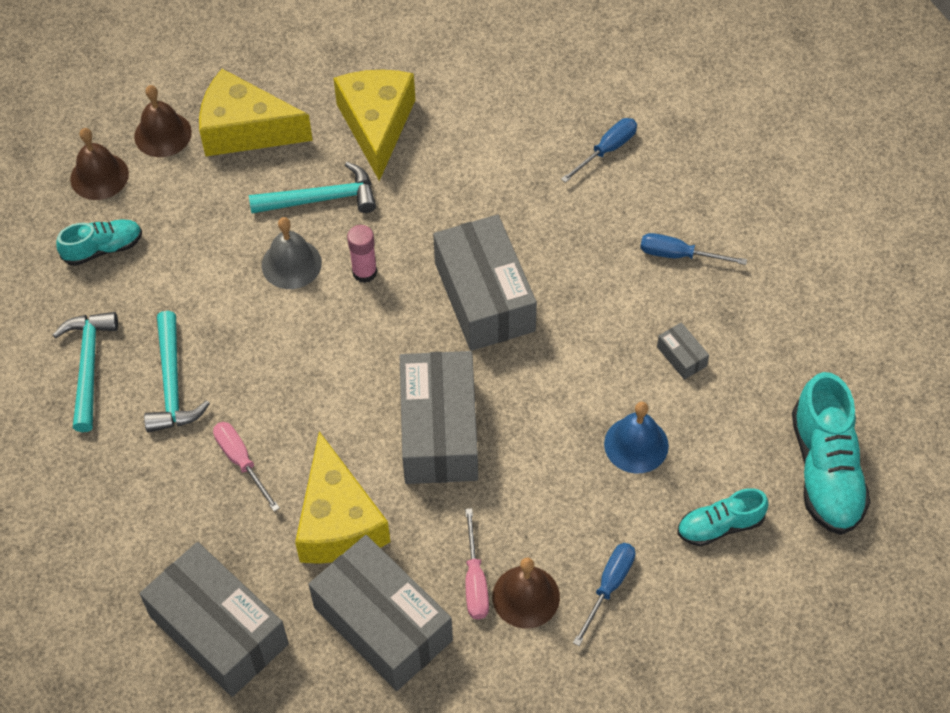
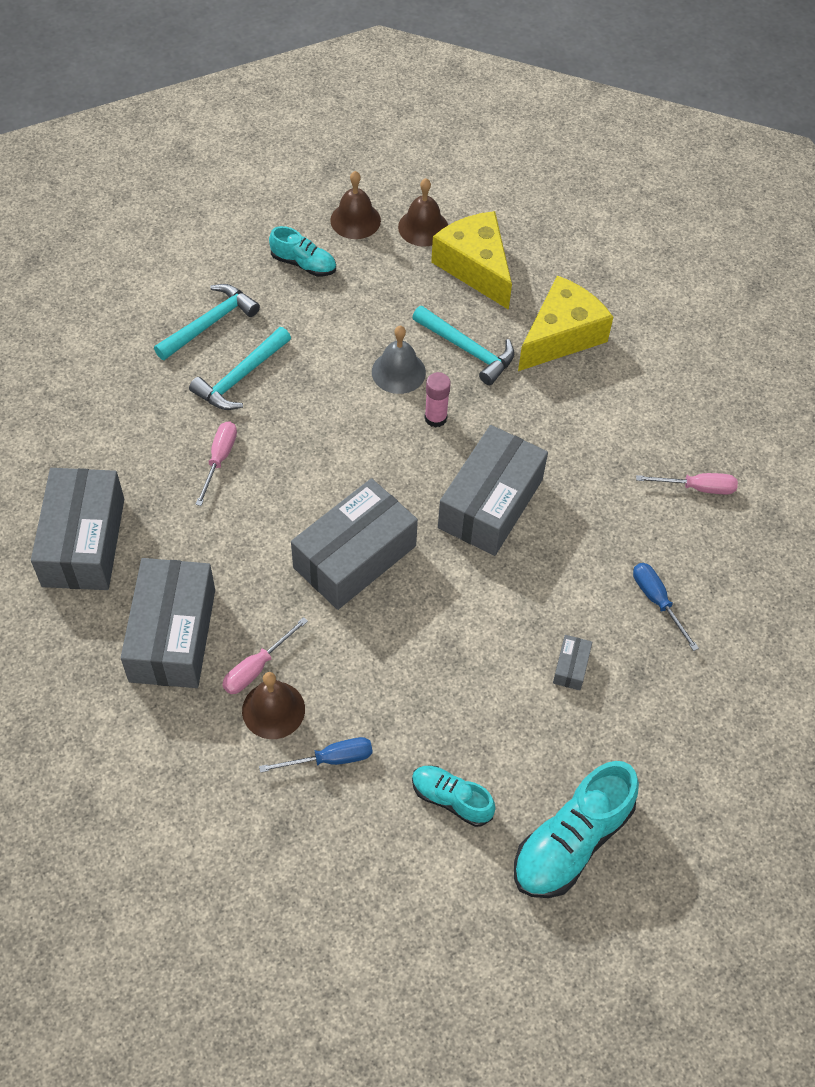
camera: 45 degrees right, 0 degrees up
(338, 521) = (226, 549): yellow cheese -> none
(607, 150) = (697, 488): blue screwdriver -> pink screwdriver
(636, 444) = (465, 691): blue bell -> none

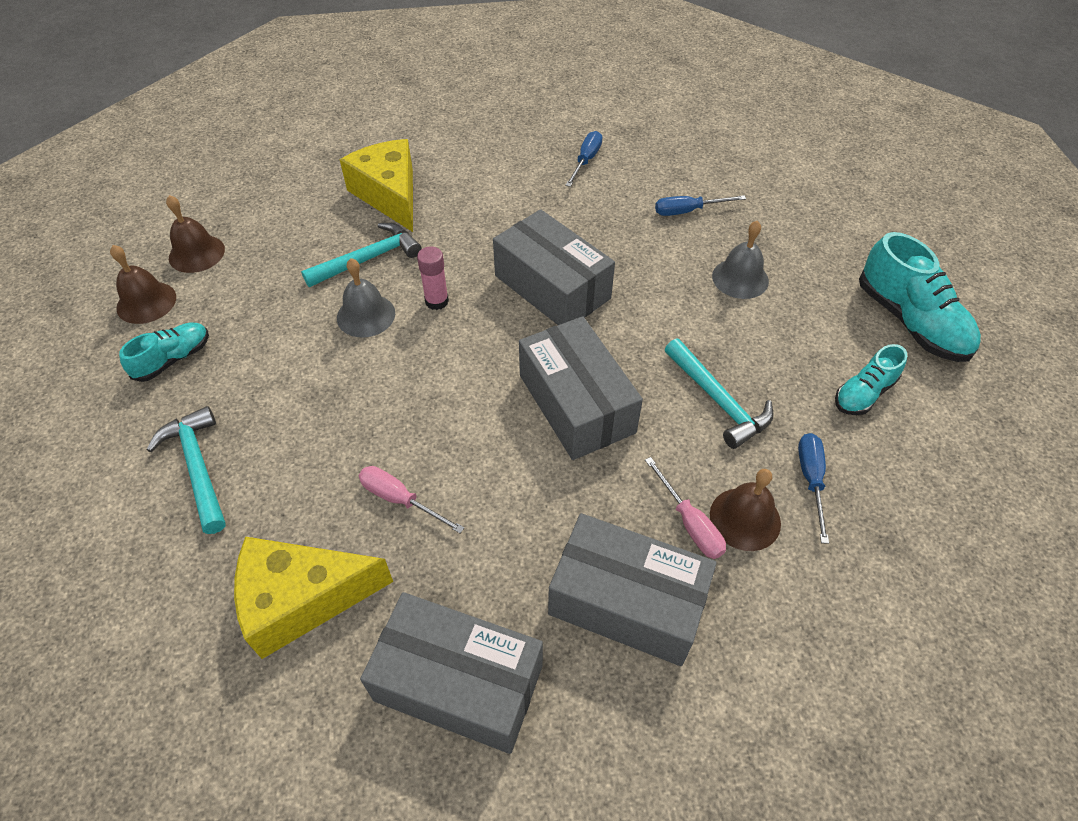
camera: 70 degrees left, 5 degrees down
(240, 377) = (295, 453): turquoise hammer -> turquoise hammer (718, 401)
(475, 267) = (273, 229): yellow cheese -> yellow cheese (302, 599)
(571, 667) = (740, 278): grey box -> grey bell
(697, 488) = (586, 160): pink screwdriver -> blue screwdriver

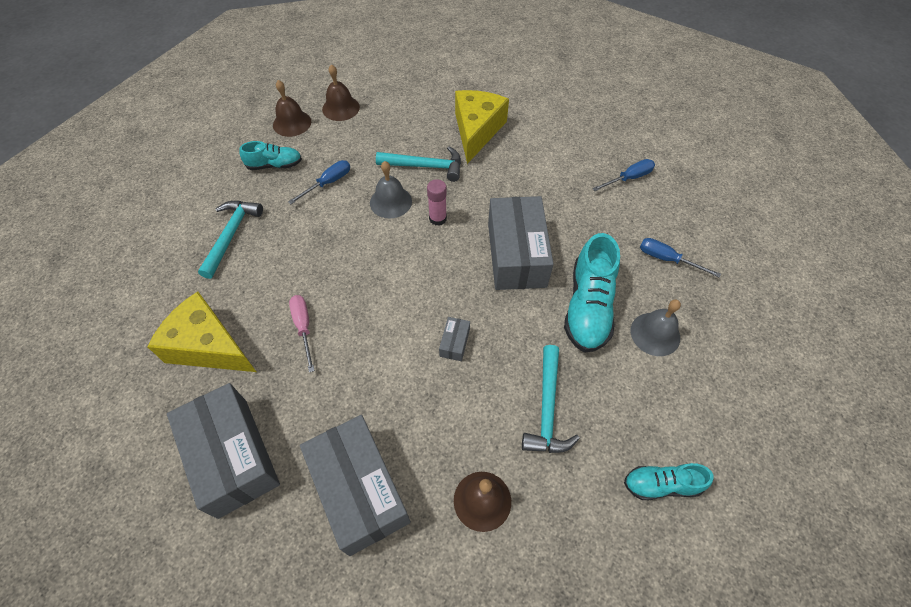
camera: 40 degrees right, 5 degrees up
(576, 403) = (454, 343): grey box -> grey box, size x0.41
(689, 523) = (445, 474): pink screwdriver -> none
(811, 480) = (554, 512): blue screwdriver -> blue screwdriver (328, 183)
(910, 322) = (762, 460): turquoise shoe -> turquoise shoe (588, 307)

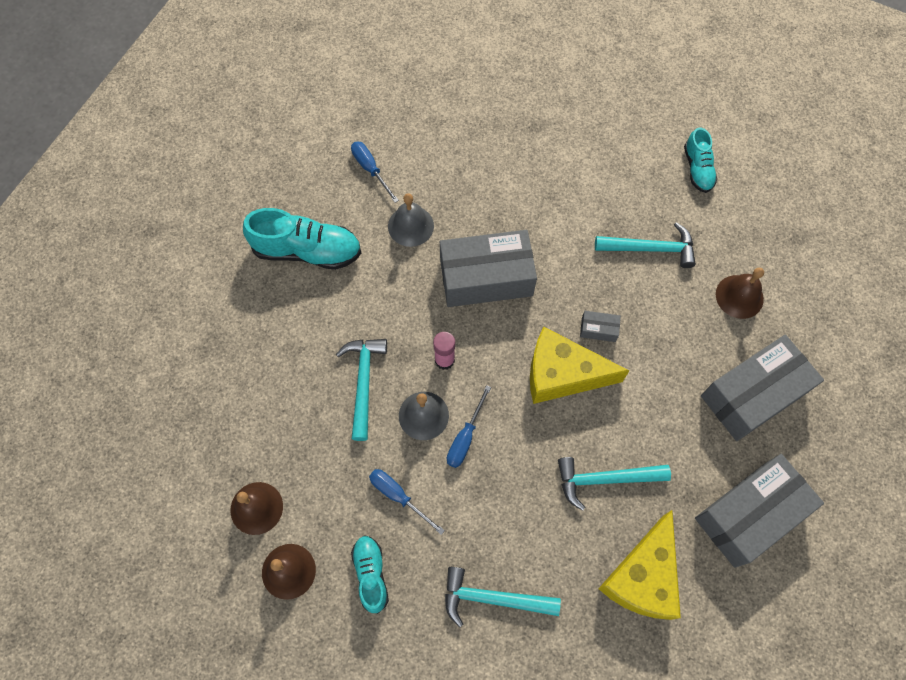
camera: 95 degrees left, 10 degrees up
(303, 327) = (605, 479): pink screwdriver -> turquoise hammer
(477, 131) = (299, 328): yellow cheese -> yellow cheese (562, 374)
(588, 307) = (541, 214): turquoise shoe -> turquoise shoe (307, 251)
(655, 334) = (562, 161): grey bell -> grey bell (410, 226)
(667, 259) = (477, 144): blue screwdriver -> blue screwdriver (465, 437)

